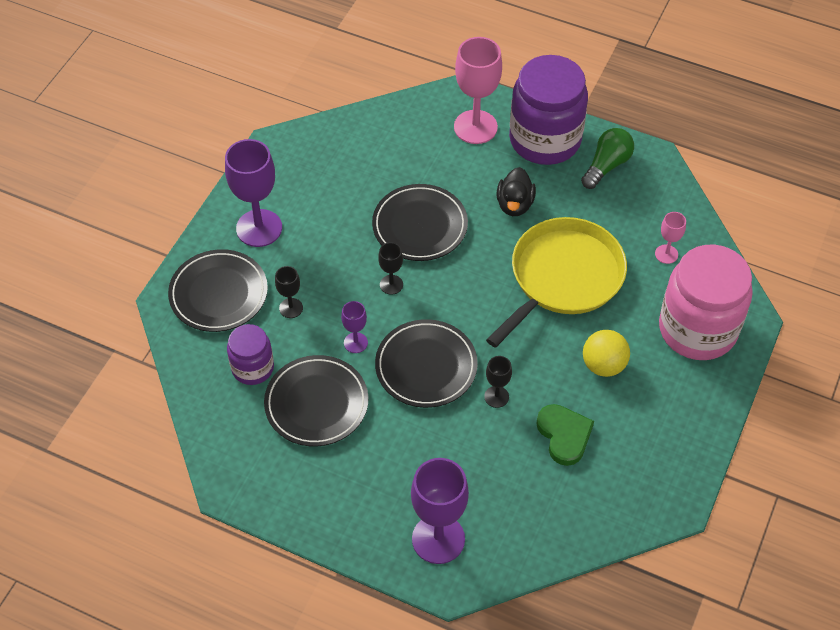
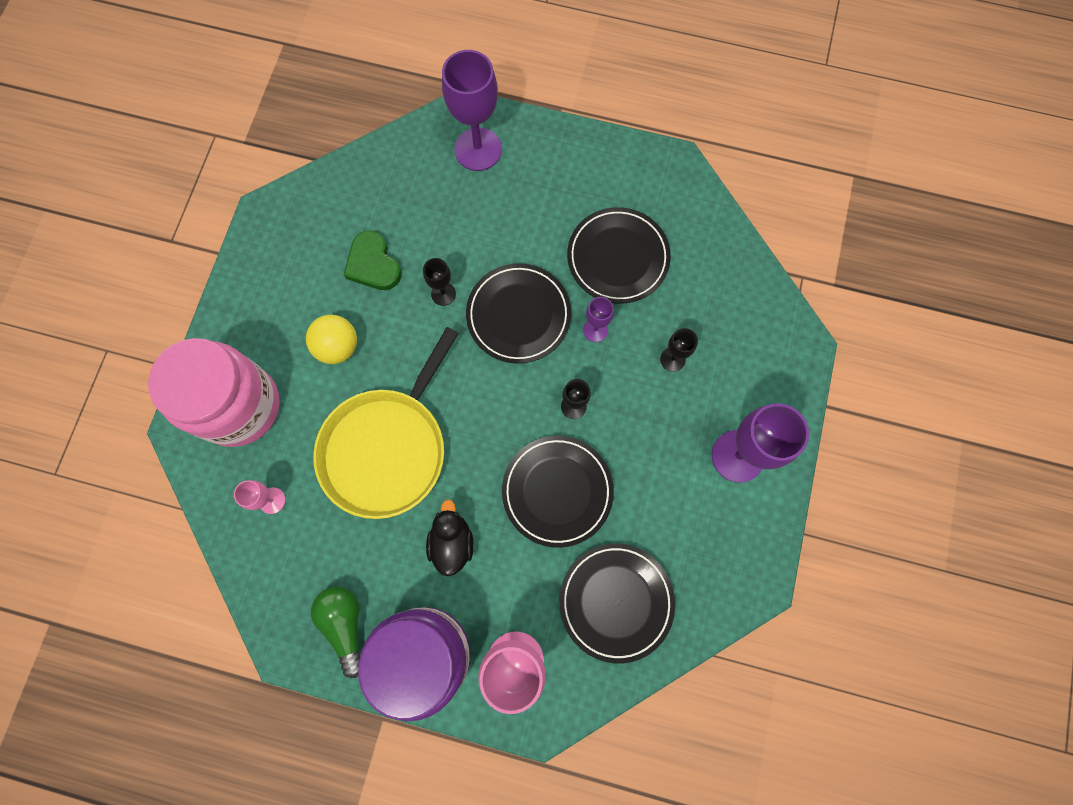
camera: 170 degrees right, 20 degrees up
(218, 294) = (753, 363): black plate -> black plate (616, 601)
(252, 368) = (691, 285): purple jar -> none
(606, 165) = (345, 624): green light bulb -> green light bulb turned 135 degrees clockwise

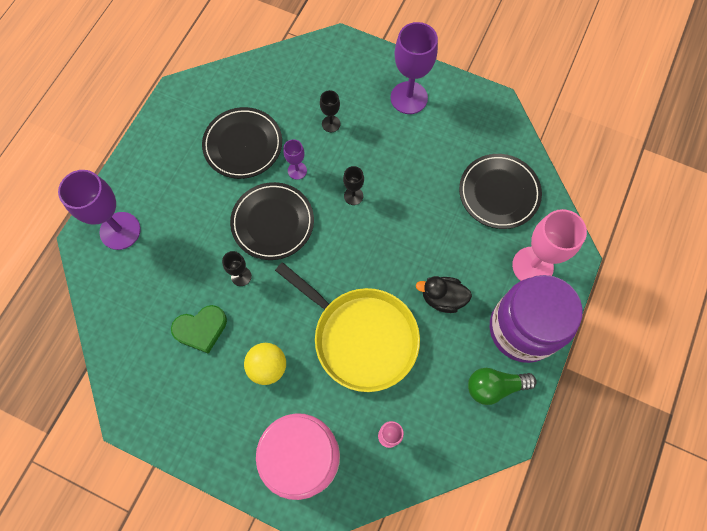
camera: 80 degrees left, 5 degrees down
(557, 491) = (415, 218): black plate -> none

